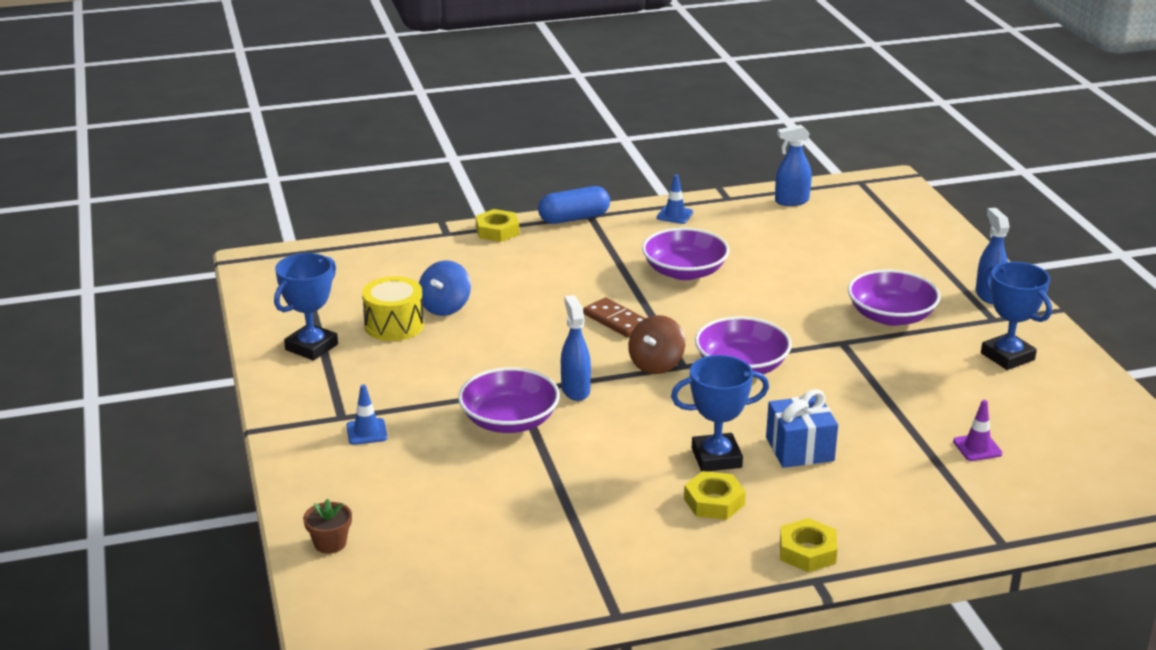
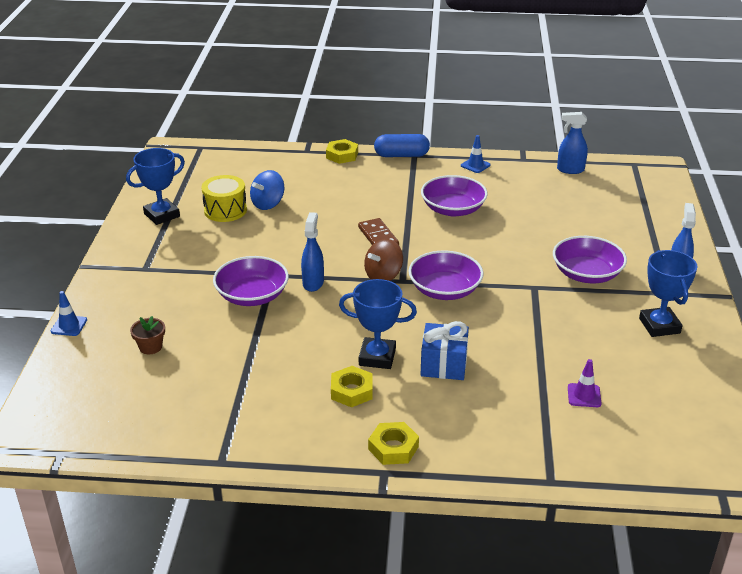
camera: 20 degrees right, 5 degrees up
(330, 543) = (73, 358): brown flower pot -> brown flower pot (150, 347)
(366, 432) = (153, 283): blue traffic cone -> blue traffic cone (69, 326)

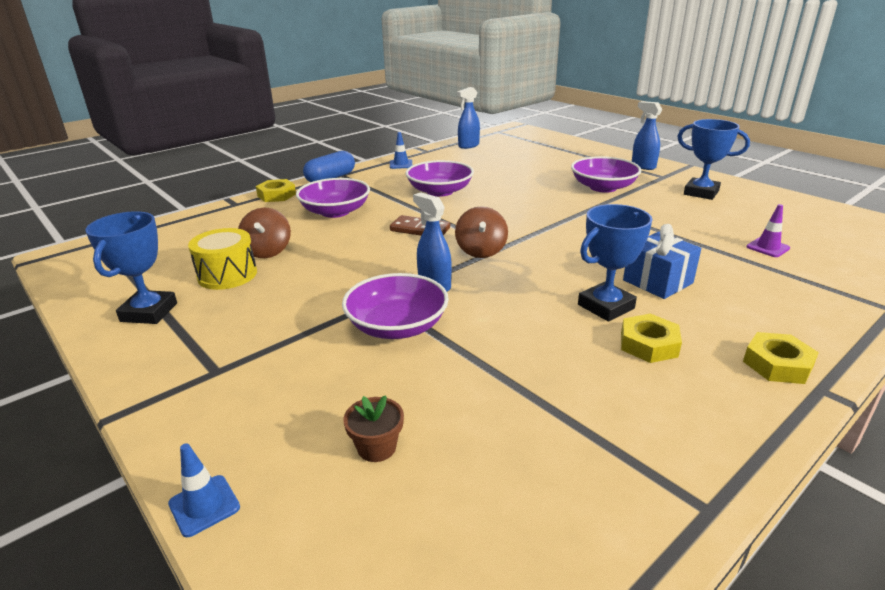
camera: 45 degrees left, 5 degrees down
(268, 204) = (267, 251): blue spinning top -> brown spinning top
(445, 290) = (545, 237): purple bowl -> purple bowl (335, 212)

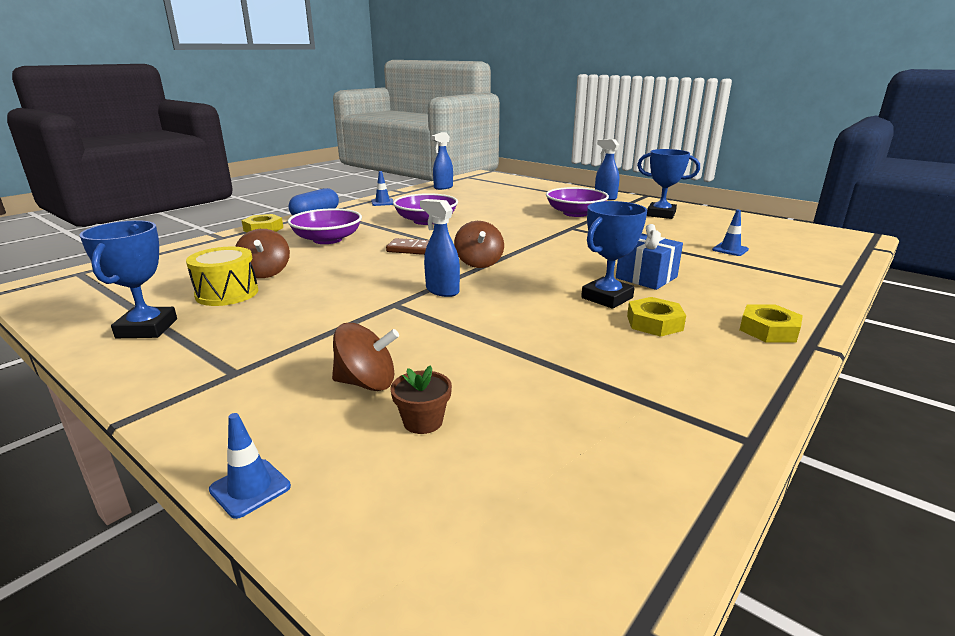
camera: 10 degrees left, 5 degrees down
(334, 395) = (366, 383): none -> brown spinning top
(397, 326) = (415, 324): purple bowl -> none
(767, 247) = (730, 249): purple traffic cone -> blue traffic cone

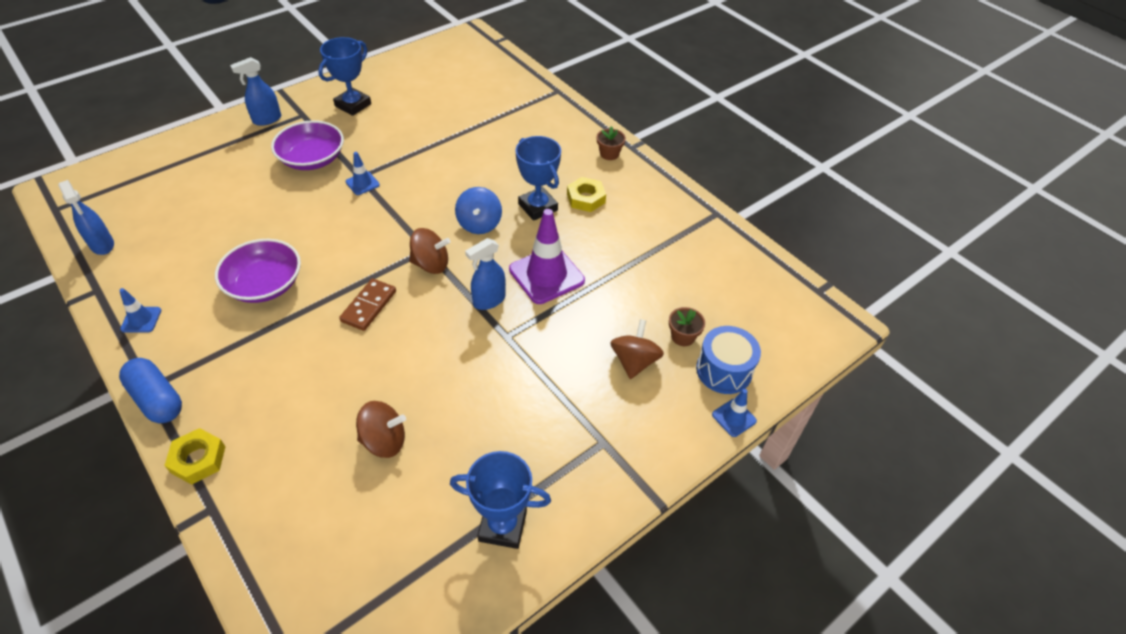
camera: 80 degrees left, 25 degrees up
(227, 293) = (434, 470): yellow drum -> none
(327, 239) = (289, 384): purple bowl -> none
(355, 471) = (724, 370): none -> blue drum
(496, 314) = (546, 275): none -> purple traffic cone
(551, 274) = (479, 224): none -> blue spinning top
(646, 277) = (507, 173): blue gift -> none
(730, 249) = (468, 107): blue traffic cone -> blue traffic cone (362, 183)
(768, 330) = (609, 154): yellow nut -> brown flower pot

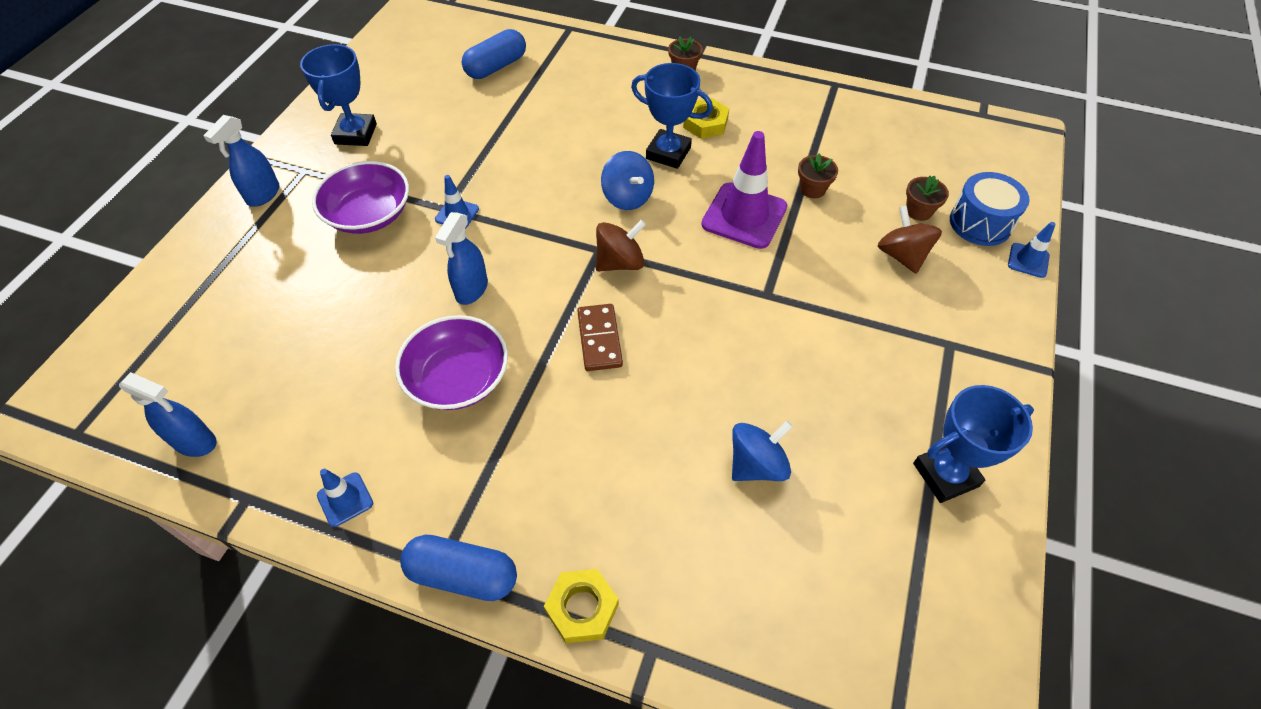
camera: 30 degrees left, 5 degrees up
(384, 441) = (757, 465): brown spinning top -> blue spinning top
(481, 98) = (496, 67): none -> blue capsule
(489, 300) = (715, 269): blue spray bottle -> blue spray bottle (471, 290)
(616, 281) = (812, 189): none -> brown flower pot

